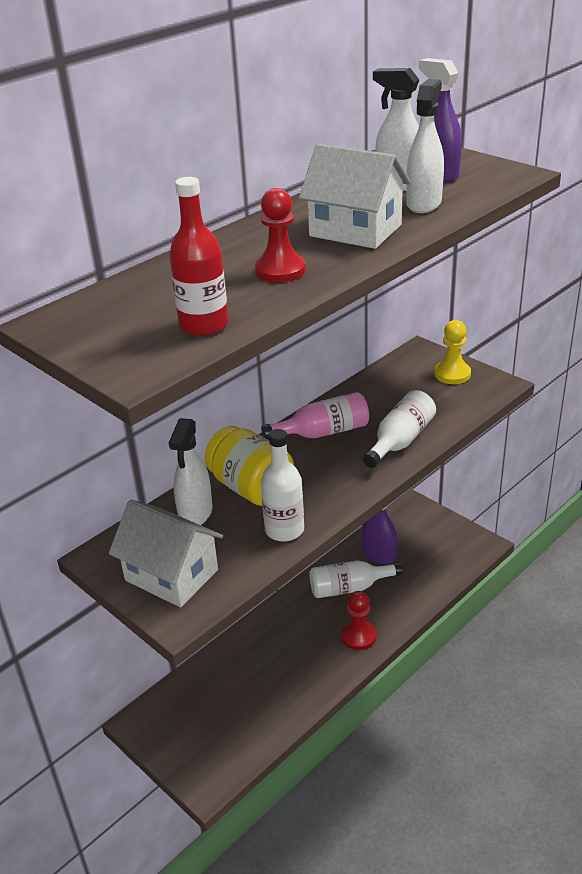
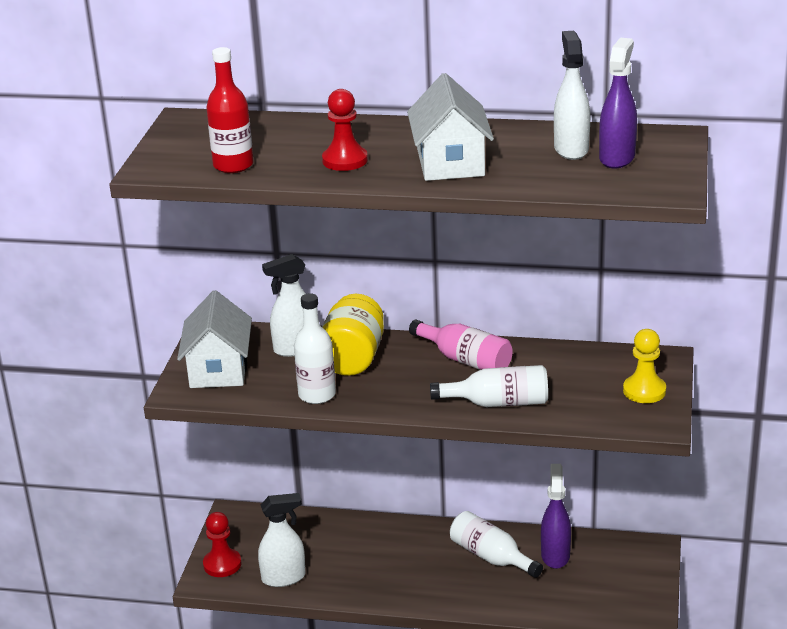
camera: 55 degrees right, 5 degrees down
(358, 636) = (436, 589): red pawn -> red pawn (222, 564)
(424, 204) = (541, 172): white spray bottle -> white spray bottle (284, 577)

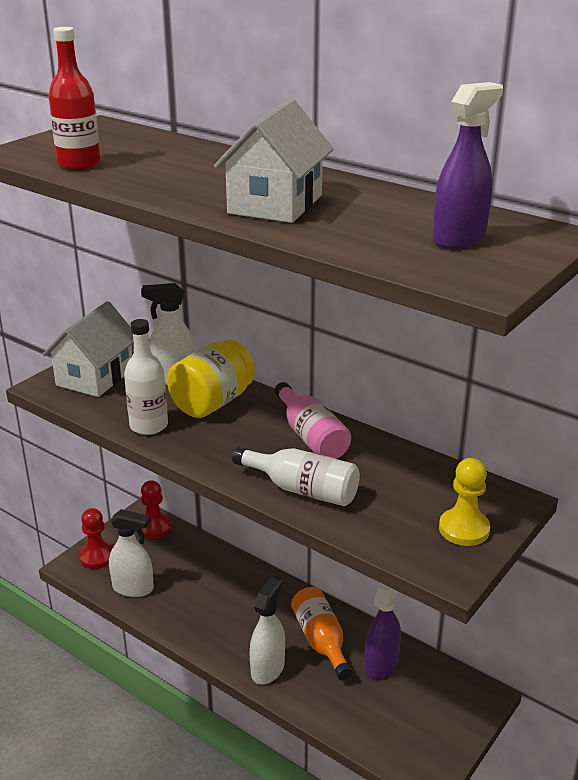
camera: 25 degrees right, 0 degrees up
(345, 160) = (180, 181): red pawn -> red pawn (154, 527)
(491, 557) = (321, 641): white bottle -> orange bottle
(571, 149) = (418, 220): white spray bottle -> white spray bottle (268, 668)

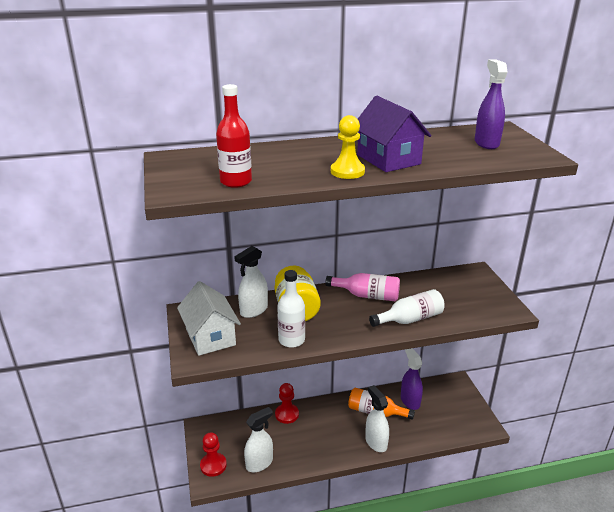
camera: 50 degrees left, 0 degrees up
(154, 527) = (219, 426): red pawn -> red pawn (287, 414)
(275, 204) = (388, 159): white house -> purple house
(464, 529) = (484, 293): yellow pawn -> yellow pawn (347, 171)

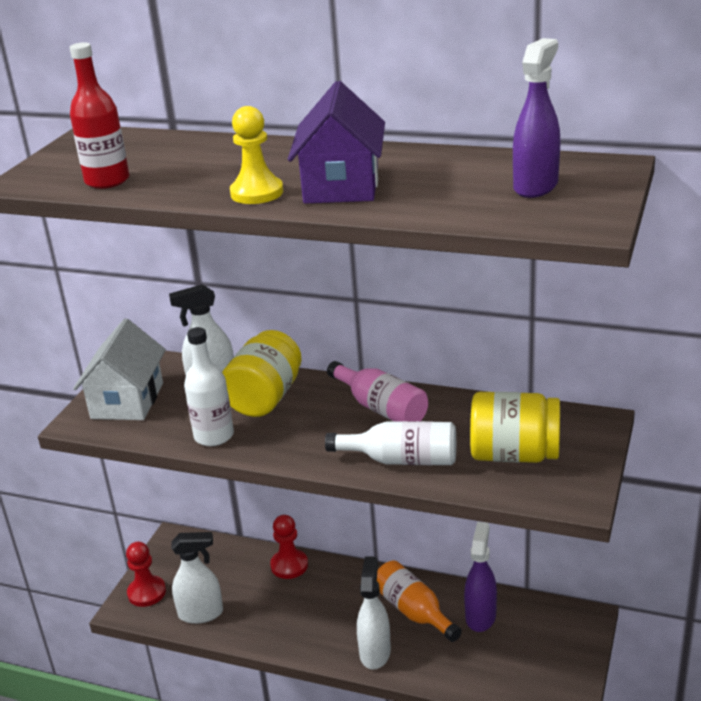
camera: 35 degrees right, 0 degrees up
(459, 299) = (514, 455): none -> yellow jar

